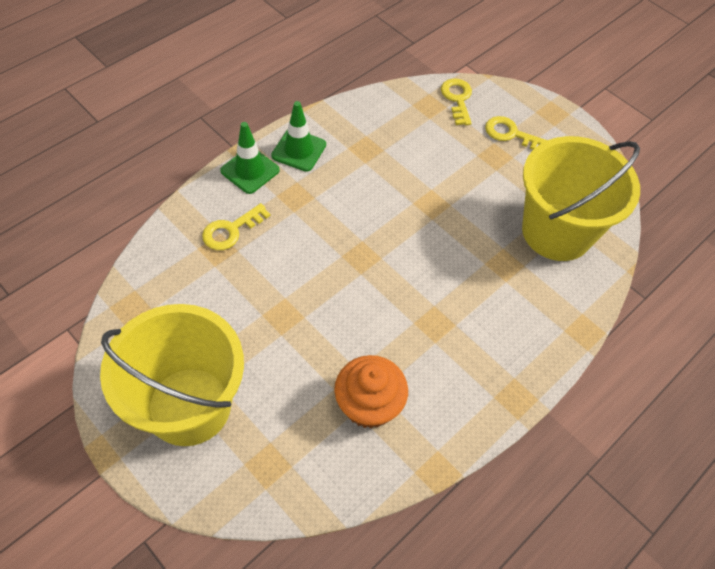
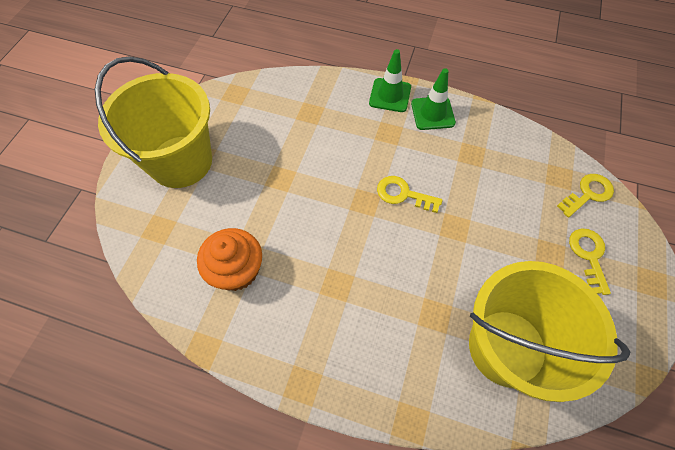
camera: 65 degrees right, 5 degrees up
(231, 230) = (330, 112): yellow key -> yellow key (403, 194)

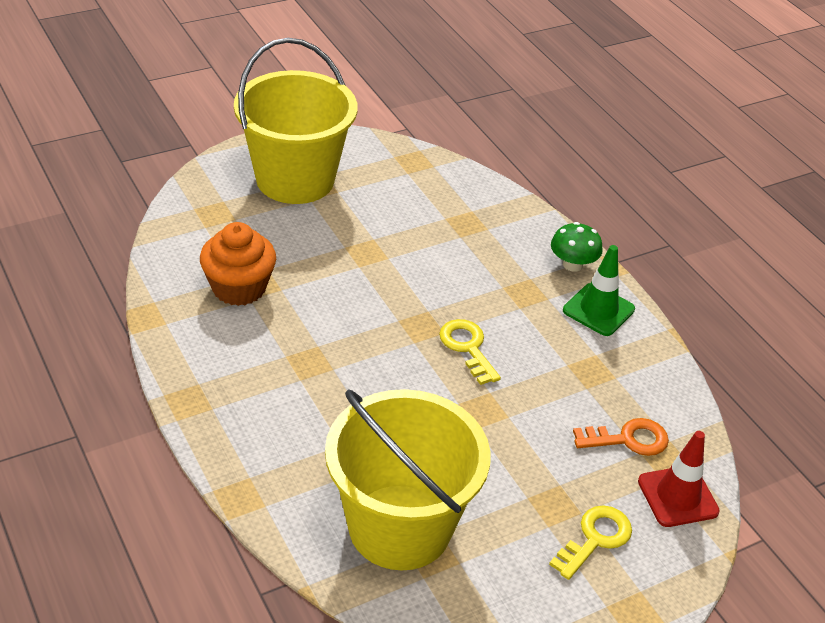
camera: 40 degrees right, 20 degrees down
(390, 95) = (572, 264): green traffic cone -> green mushroom
(533, 180) = (628, 439): none -> orange key
(588, 194) = (677, 496): yellow key -> red traffic cone

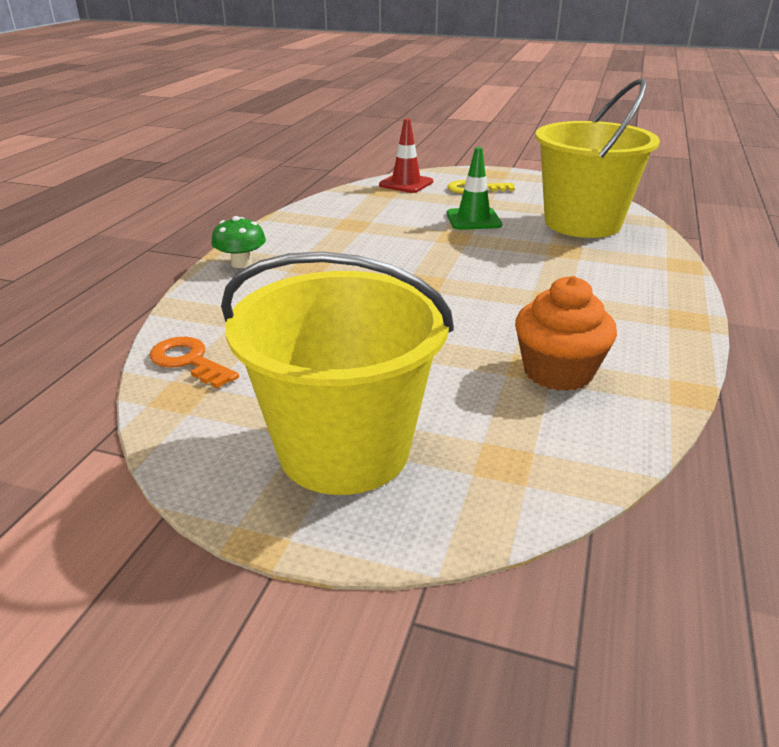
camera: 130 degrees left, 10 degrees down
(467, 347) = (411, 260): yellow key -> none
(598, 310) = (283, 240): green traffic cone -> green traffic cone (473, 219)
(628, 439) = (390, 201): orange key -> orange key (189, 361)

